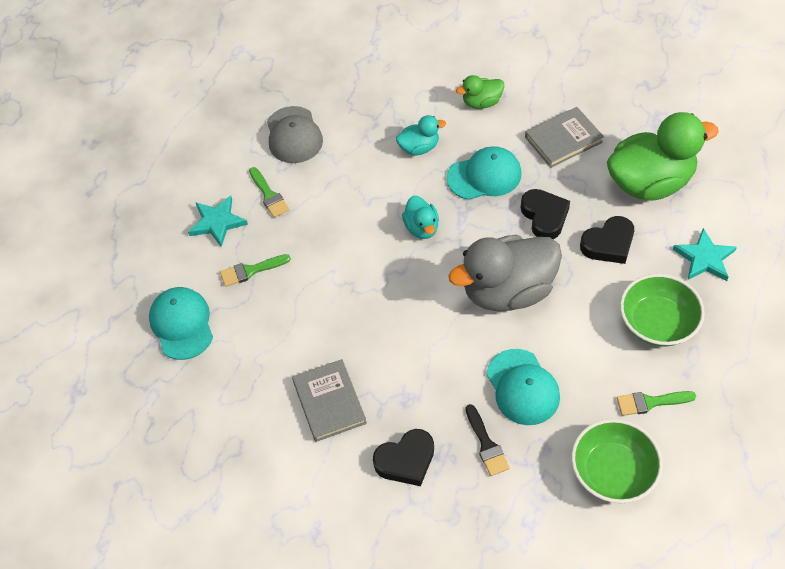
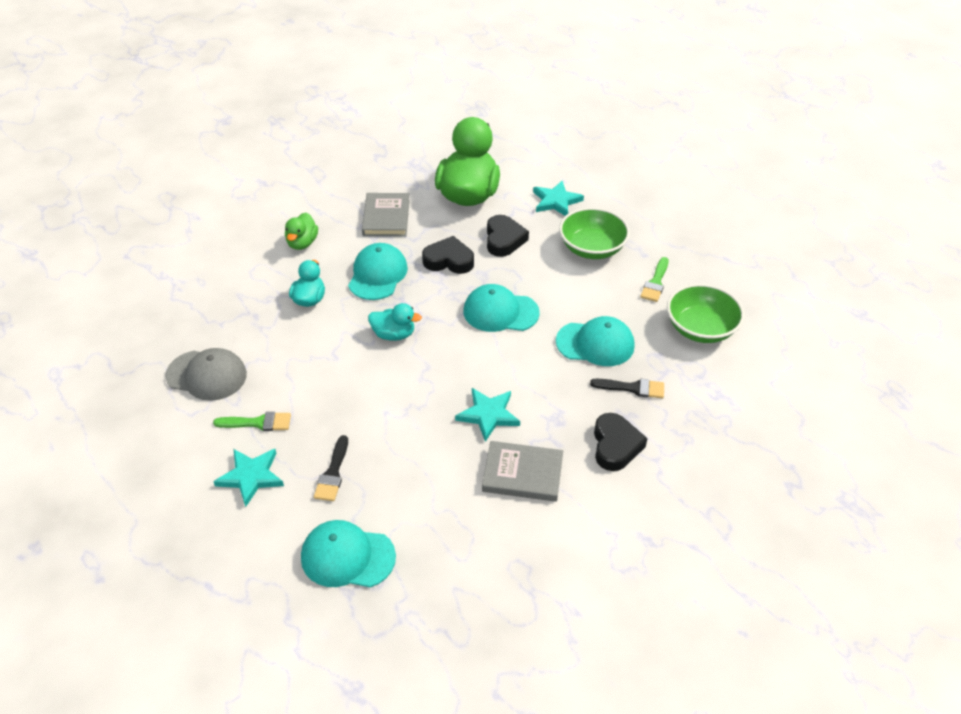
camera: 65 degrees left, 10 degrees down
(251, 271) = (333, 473): green brush -> black brush
(377, 344) = (488, 415): none -> turquoise star
(507, 291) = (500, 312): grey duck -> turquoise cap

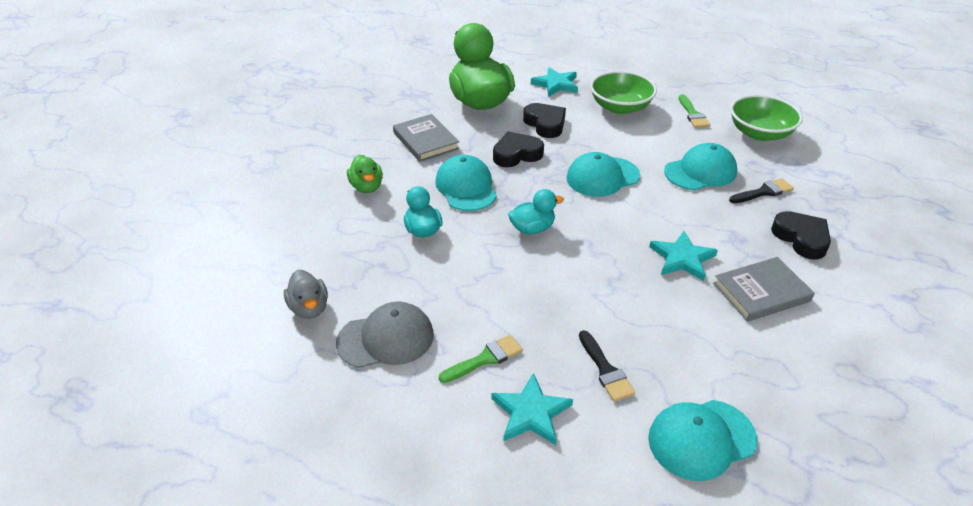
camera: 30 degrees left, 5 degrees down
(178, 328) = (309, 308): none -> grey duck

